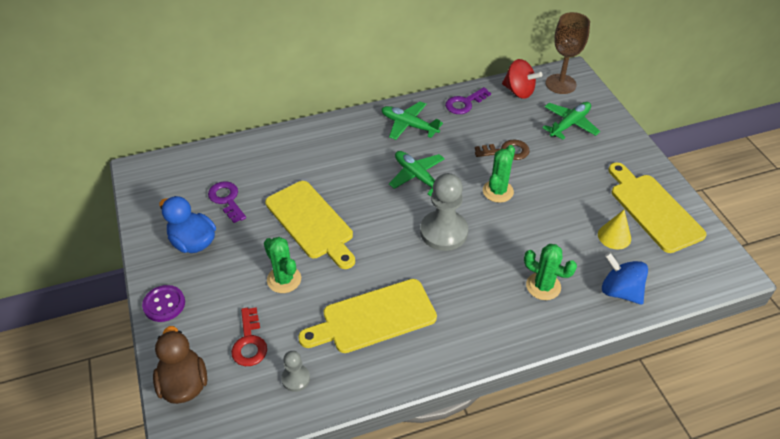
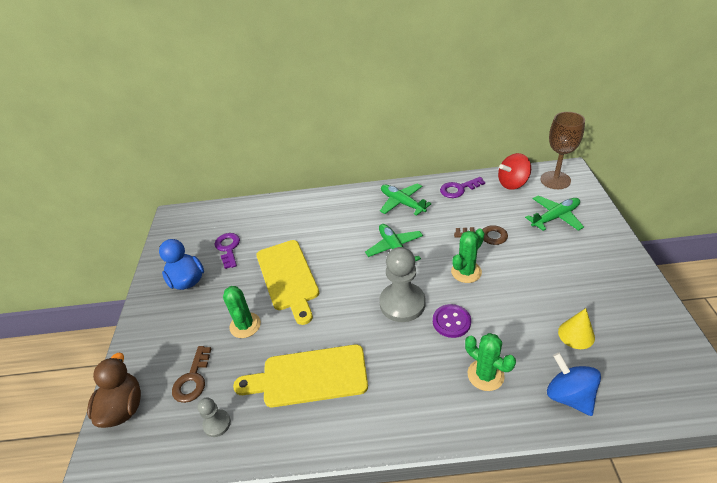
camera: 20 degrees right, 5 degrees down
(164, 304) = (141, 331): purple button -> purple button (451, 322)
(249, 342) = (193, 379): red key -> brown key
(519, 91) = (512, 183): red spinning top -> red spinning top turned 105 degrees clockwise
(653, 209) = (626, 312): yellow cutting board -> none

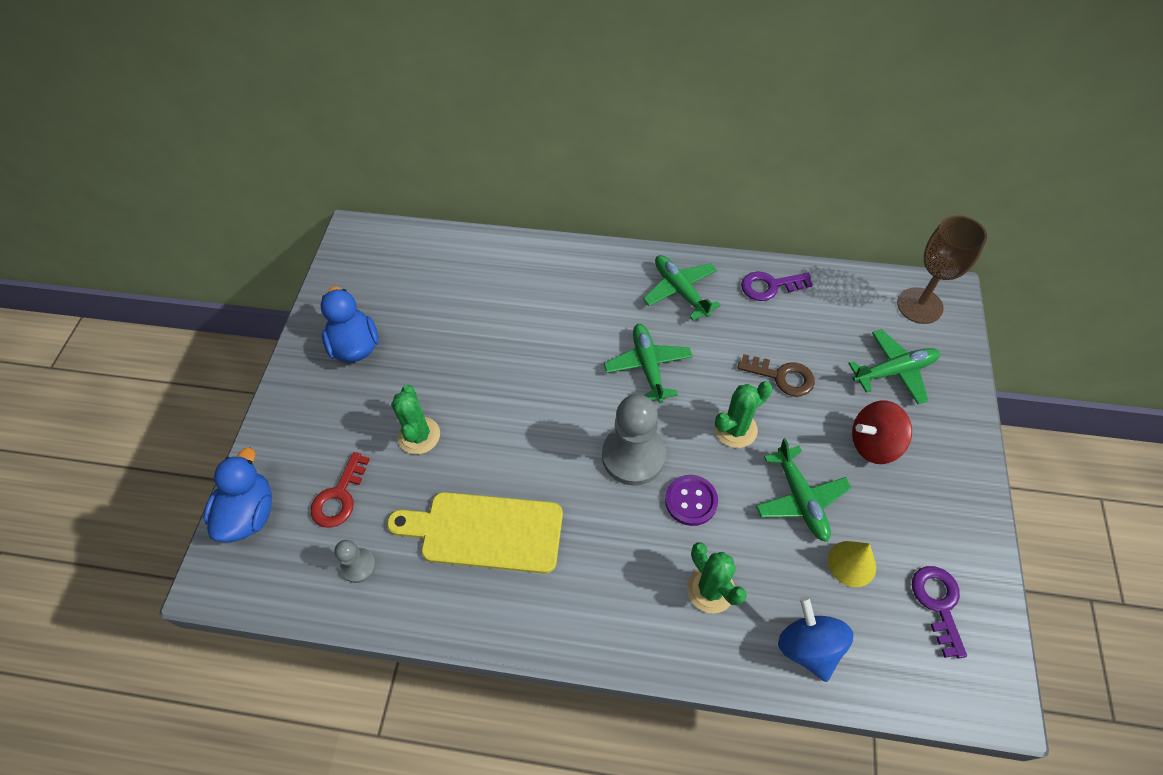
camera: 10 degrees right, 15 degrees up
(123, 408) = (250, 514): brown duck -> blue duck
(193, 379) = (339, 497): brown key -> red key
(228, 248) = (419, 307): purple key -> purple key (938, 603)
(288, 277) = (490, 375): yellow cutting board -> none
(512, 183) = (853, 296): red spinning top -> red spinning top (873, 444)
(525, 303) = (800, 499): none -> green plane

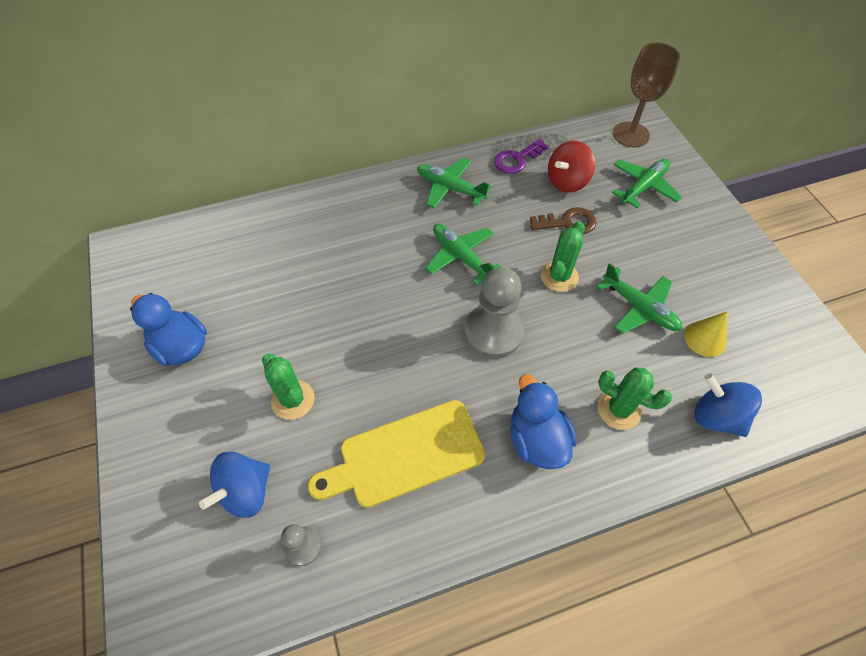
camera: 30 degrees left, 0 degrees up
(250, 514) = (157, 554): blue duck -> blue duck (536, 439)
(339, 497) = (245, 492): red key -> blue spinning top
(691, 501) = (560, 347): purple button -> none
(873, 444) = (663, 244): red spinning top -> red spinning top (567, 182)
(938, 603) = (779, 339): purple key -> none

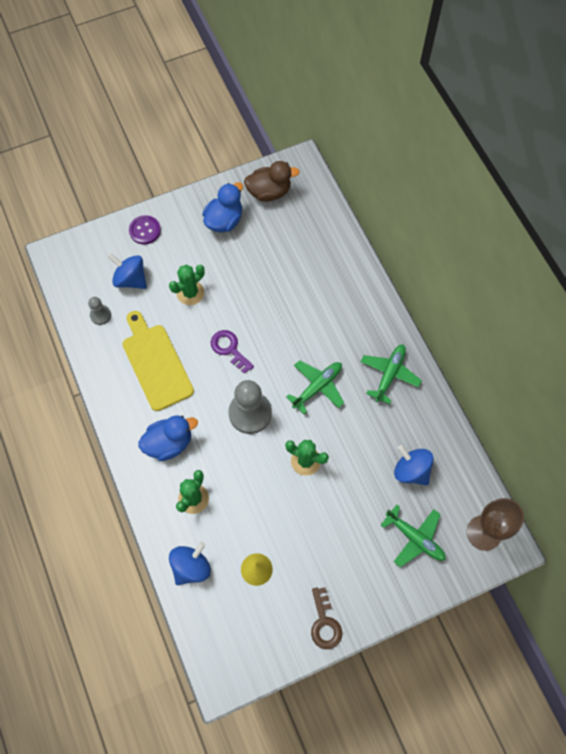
camera: 85 degrees right, 10 degrees up
(154, 287) = (269, 192): none -> brown duck
(158, 466) = (145, 230): none -> purple button
(517, 160) = (432, 427): purple key -> purple key (229, 349)
(567, 182) = (411, 470): red spinning top -> blue spinning top
(568, 222) = (363, 470): brown key -> brown key (324, 623)
(639, 308) = (281, 521): green plane -> none

